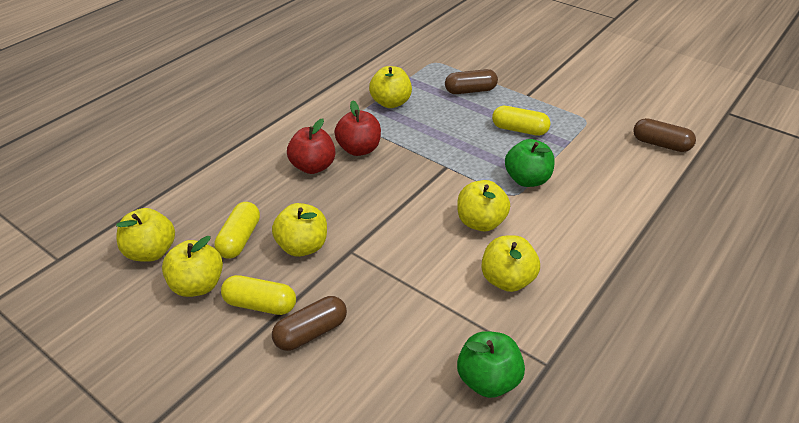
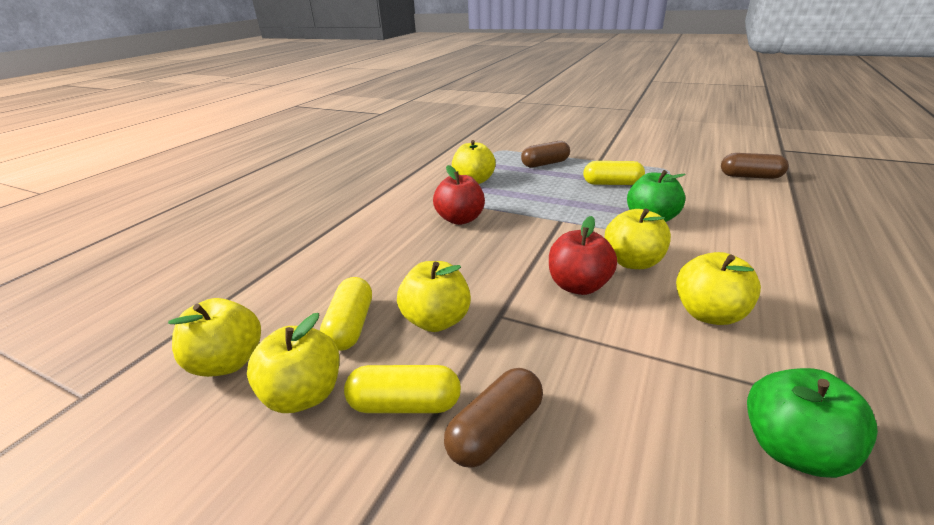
camera: 10 degrees left, 10 degrees down
(313, 167) = (416, 240): red apple -> red apple (578, 286)

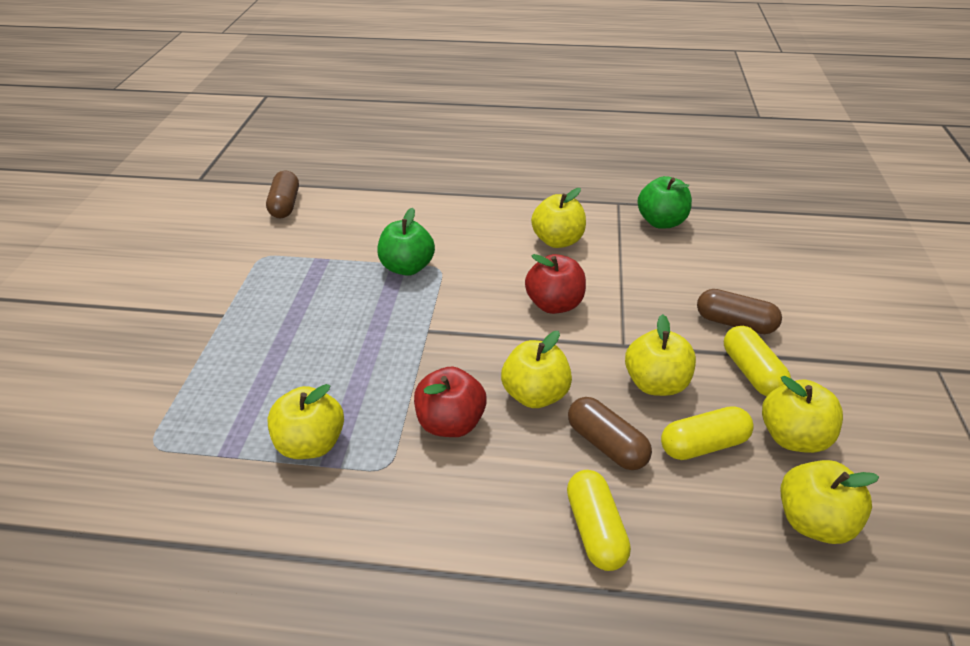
camera: 110 degrees left, 10 degrees up
(545, 164) = (234, 370): brown capsule -> brown capsule (606, 444)
(612, 184) = (312, 298): yellow capsule -> yellow capsule (595, 529)
(633, 262) = (500, 276): yellow apple -> yellow apple (535, 394)

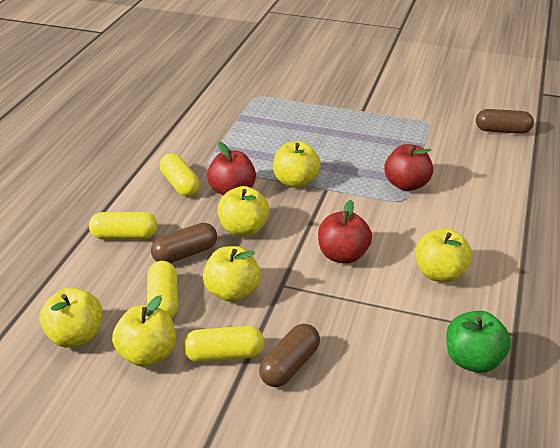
camera: 100 degrees right, 5 degrees down
(311, 443) = (237, 142): yellow apple -> yellow apple (295, 181)
(407, 267) = (406, 185): green apple -> red apple
(445, 491) = (180, 184): none -> yellow capsule

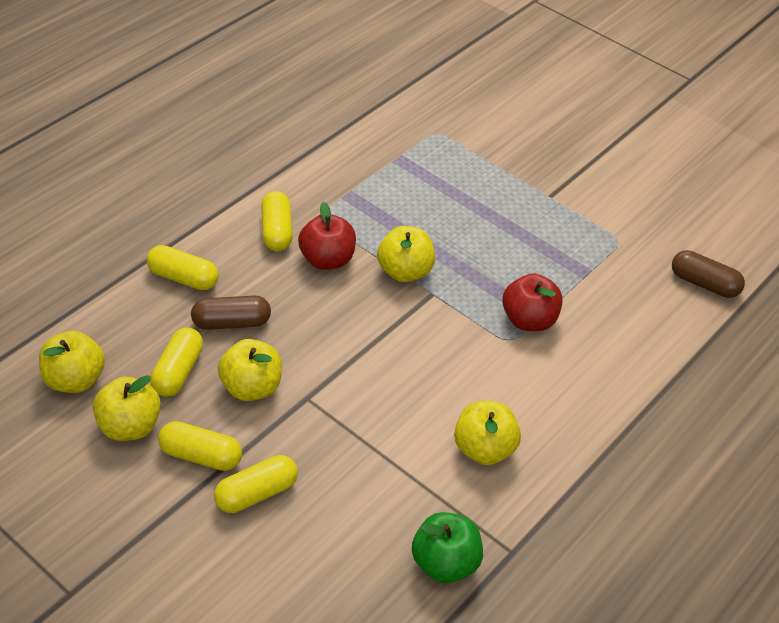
camera: 20 degrees right, 10 degrees up
(243, 229) = (309, 314): yellow apple -> none
(290, 365) = (256, 493): brown capsule -> yellow capsule
(343, 255) = (394, 386): red apple -> none

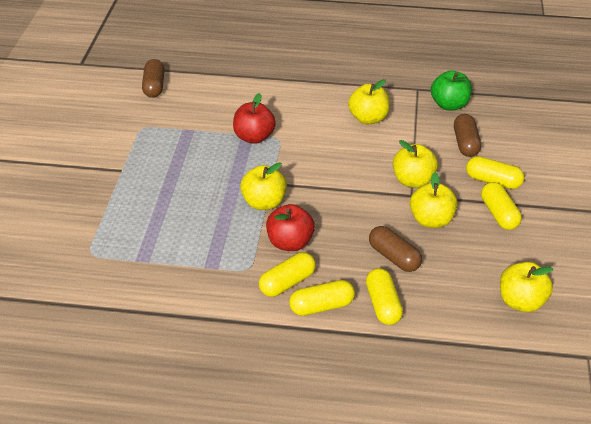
camera: 120 degrees left, 5 degrees down
(130, 426) = (518, 254): yellow apple -> yellow apple (413, 181)
(178, 372) = (458, 258): yellow capsule -> yellow capsule (321, 306)
(349, 519) = (465, 143): none -> brown capsule

